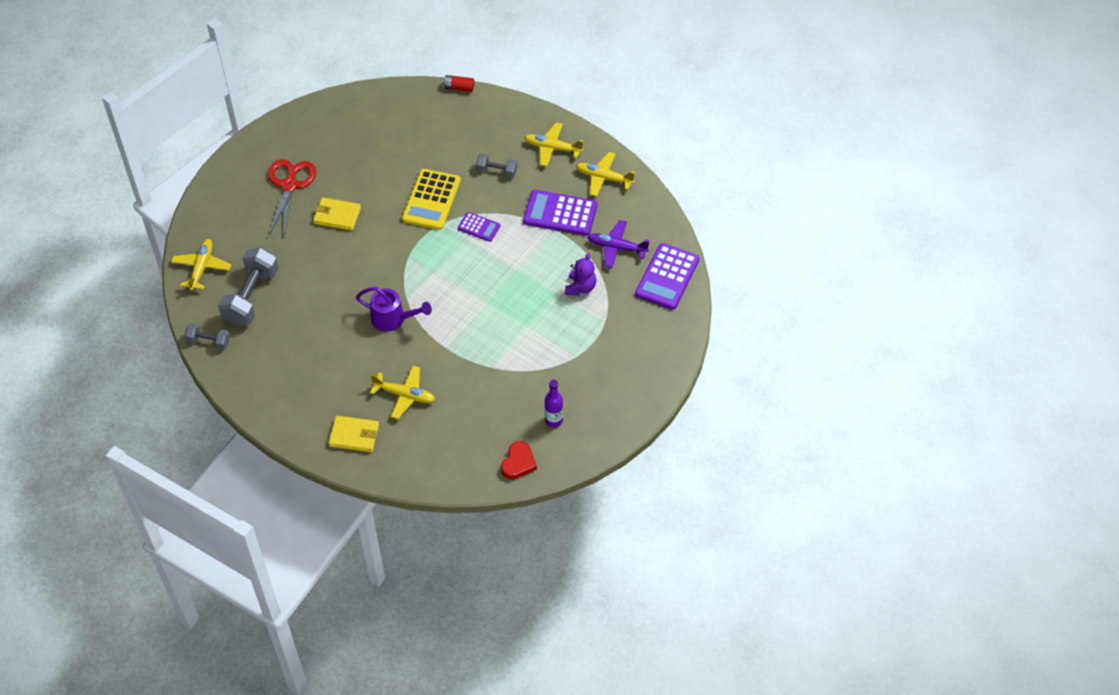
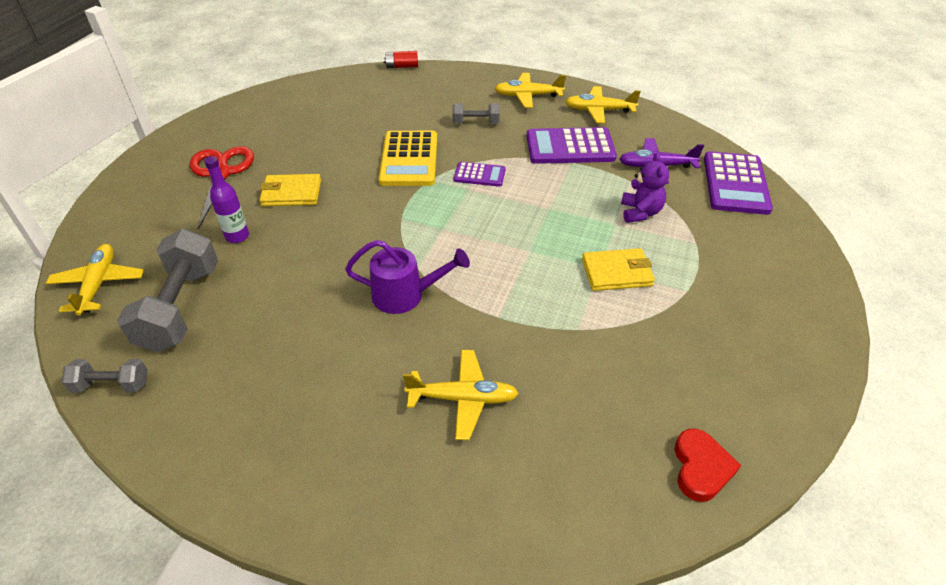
camera: 15 degrees left, 10 degrees down
(354, 435) = (399, 488): yellow wallet -> yellow wallet (617, 273)
(553, 420) = (713, 385): purple bottle -> purple bottle (237, 236)

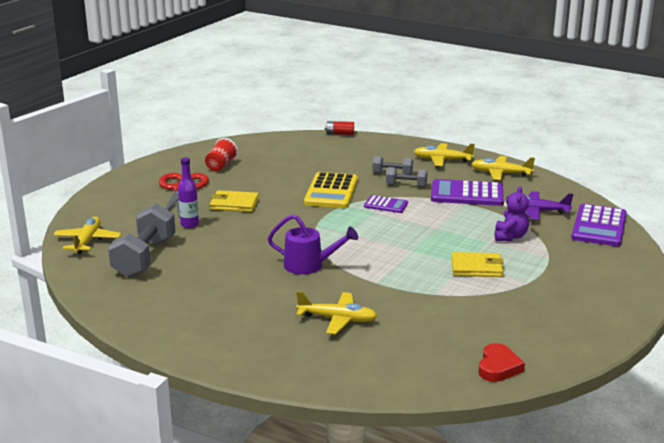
camera: 10 degrees right, 20 degrees down
(112, 385) = (95, 290): grey dumbbell -> grey dumbbell (406, 185)
(267, 129) = (221, 165): none -> red cup

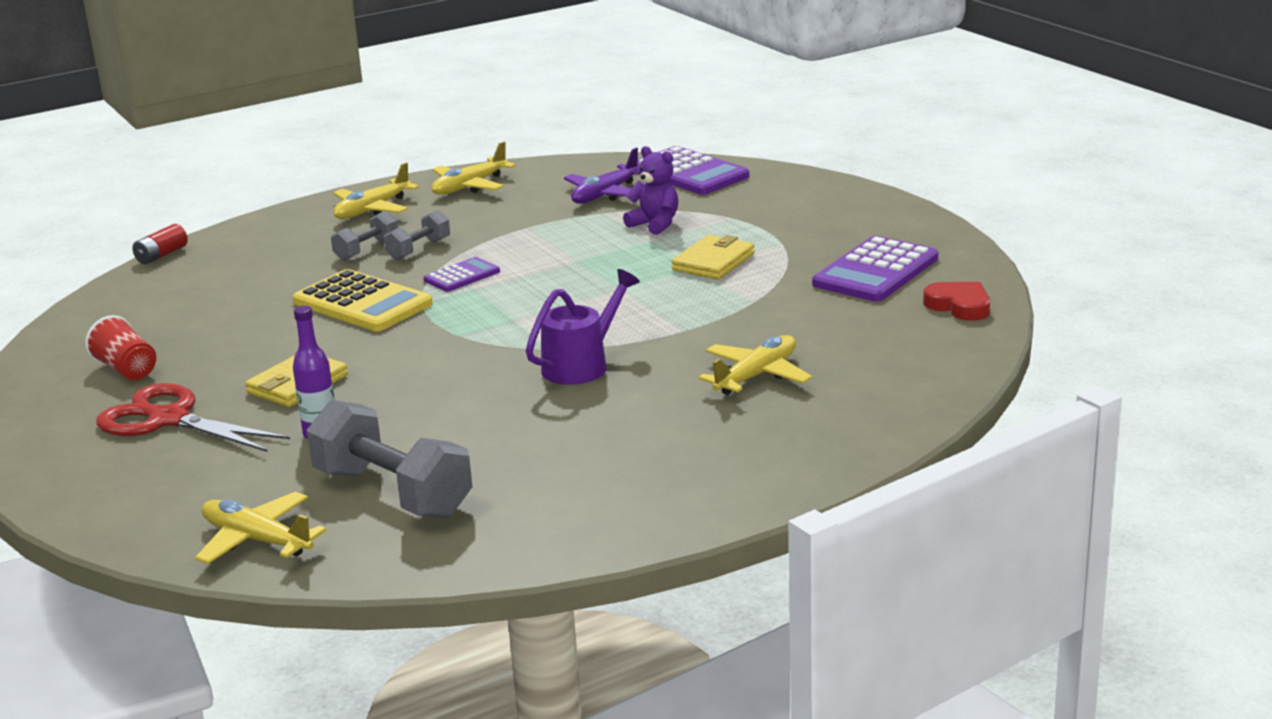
camera: 60 degrees left, 0 degrees up
(467, 194) = (502, 220): purple calculator -> purple calculator (876, 271)

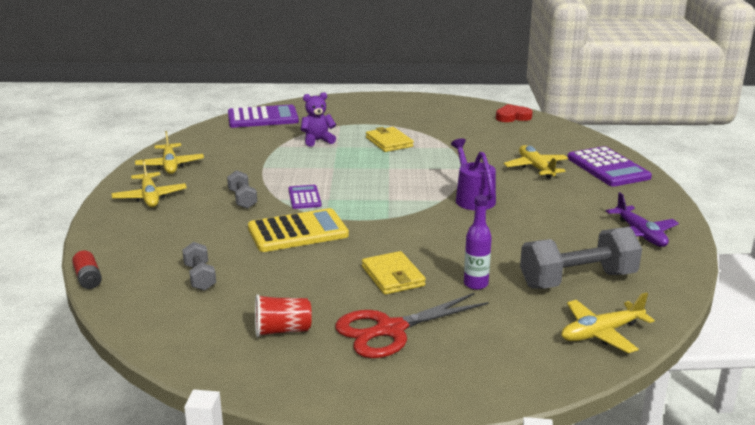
camera: 60 degrees left, 0 degrees up
(366, 250) = (214, 213): grey dumbbell -> grey dumbbell (200, 277)
(605, 194) = (253, 140): purple plane -> purple plane (640, 234)
(876, 271) = (453, 119): purple calculator -> purple calculator (608, 168)

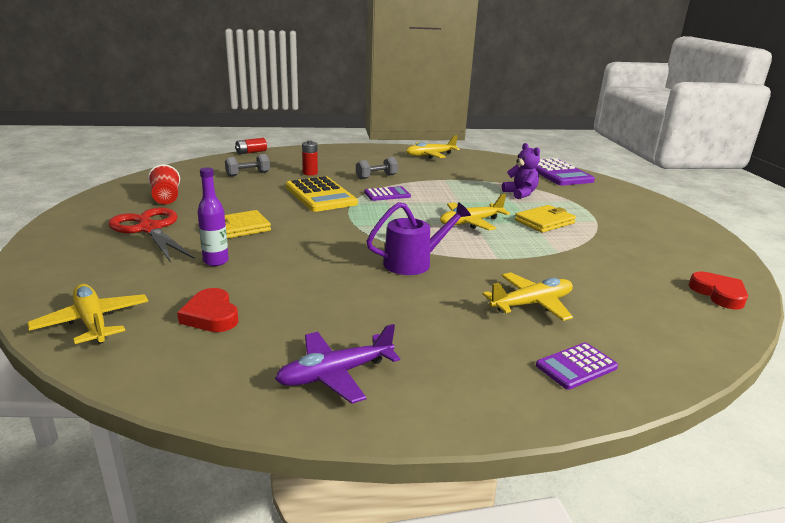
camera: 80 degrees right, 0 degrees up
(150, 197) = (371, 155): yellow plane -> yellow plane (470, 222)
(212, 236) = (310, 173): none -> red battery
(577, 280) = (211, 315): grey dumbbell -> red heart
(608, 168) = (576, 366): purple calculator -> purple calculator, size x0.55

